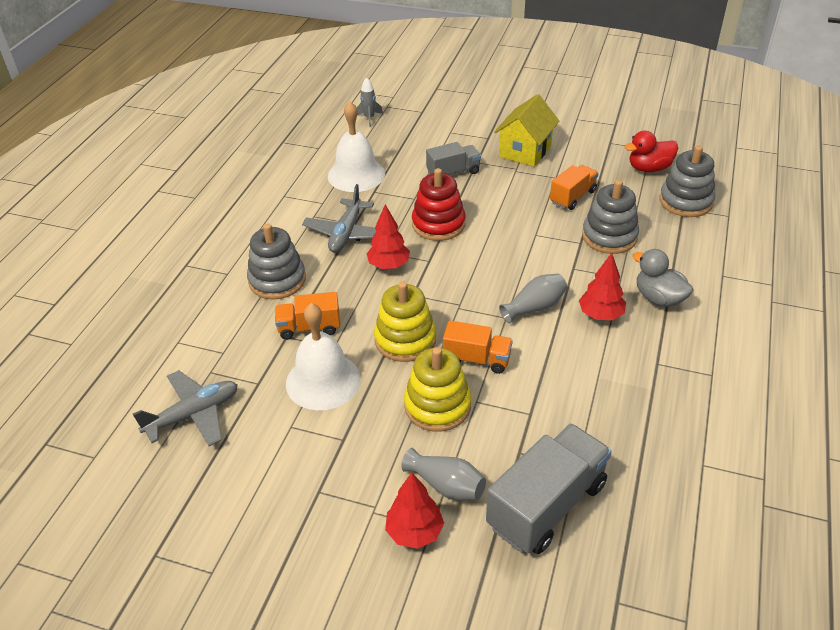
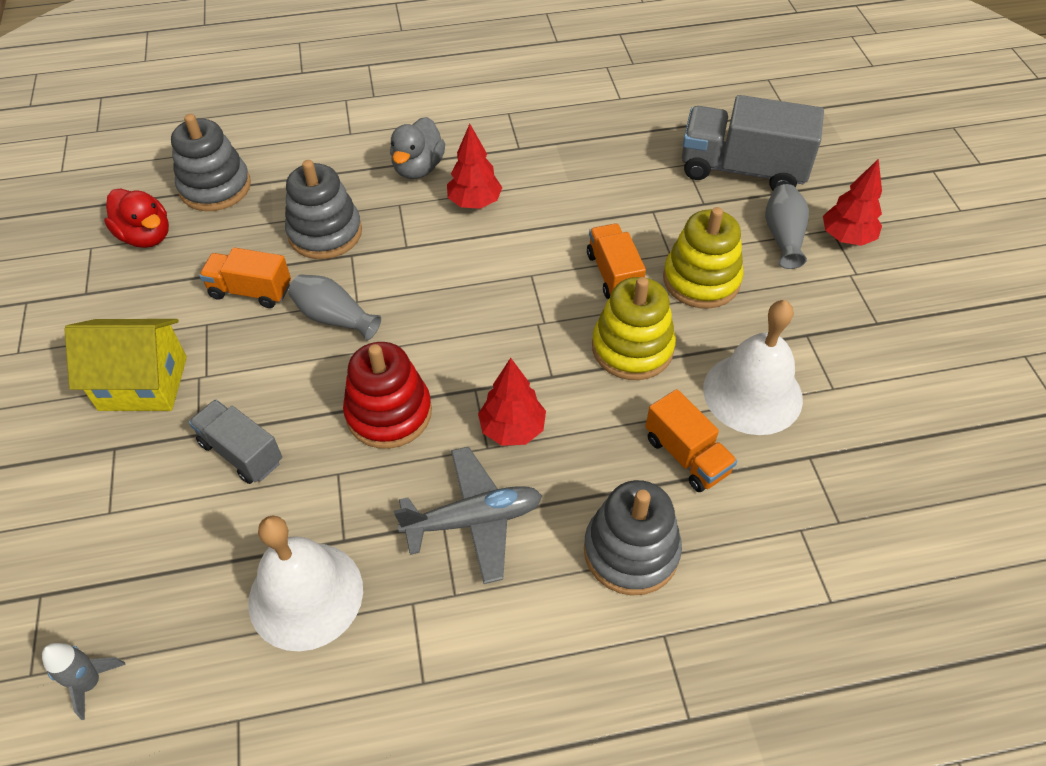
camera: 120 degrees left, 10 degrees up
(193, 415) = (906, 493): grey plane -> none
(534, 307) = (498, 257): grey vase -> grey vase (334, 318)

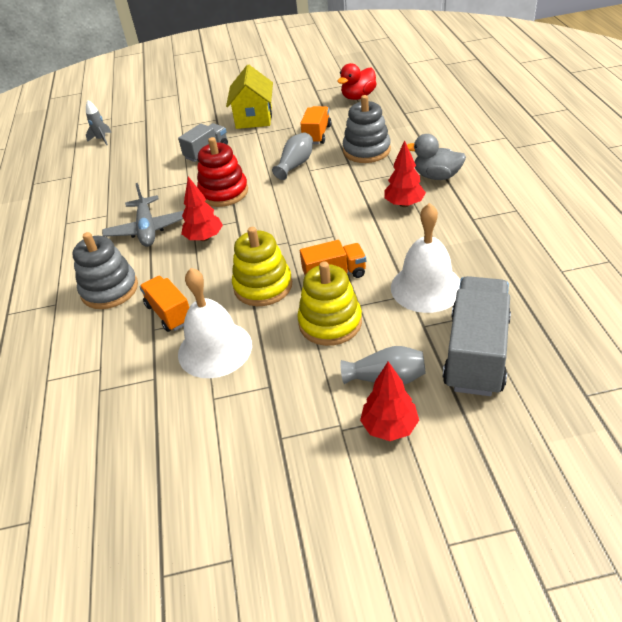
camera: 95 degrees right, 10 degrees down
(215, 187) = (402, 108): grey stacking toy -> none
(306, 595) = (122, 183): white bell -> white bell (426, 287)
(686, 455) = (169, 313): orange truck -> orange truck turned 90 degrees clockwise

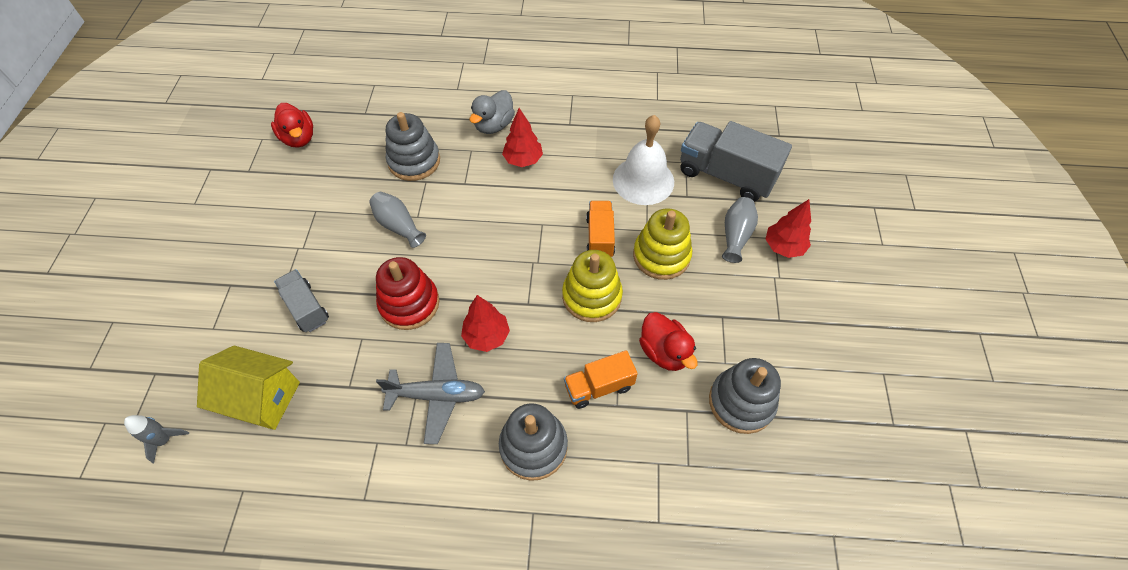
camera: 80 degrees left, 15 degrees up
(169, 419) = (741, 402): none -> grey stacking toy
(215, 349) = (664, 352): white bell -> red duck
(254, 118) = (262, 244): yellow house -> yellow house (262, 398)
(317, 135) = (351, 193): orange truck -> none

